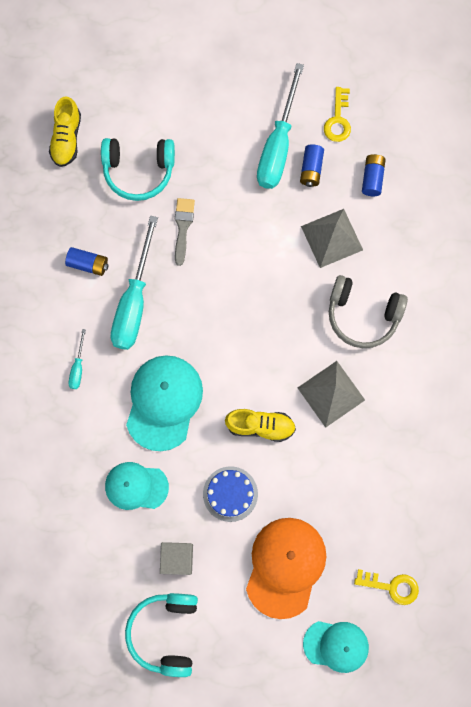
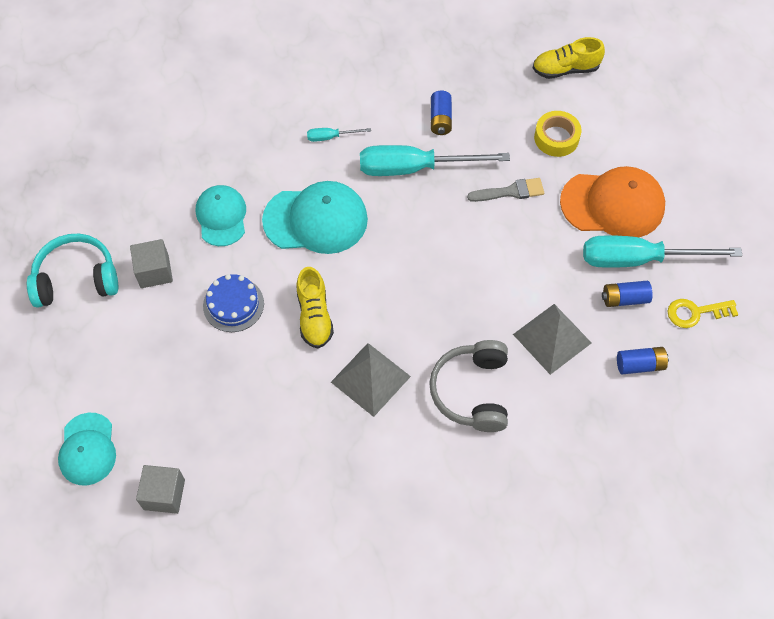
camera: 75 degrees right, 15 degrees down
(139, 171) = (556, 138): turquoise headphones -> yellow tape
(285, 566) = (165, 377): orange cap -> orange cap (613, 204)
(392, 586) = (164, 494): yellow key -> grey cube

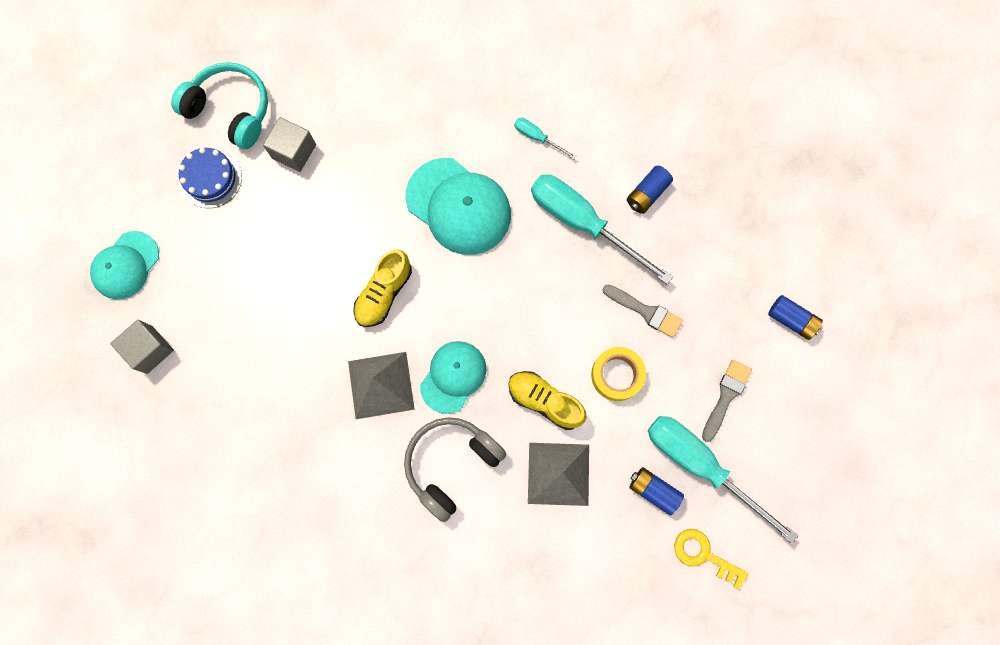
camera: 40 degrees right, 15 degrees up
(221, 216) = (385, 143): turquoise cap -> turquoise cap (453, 376)
(233, 304) = (330, 231): blue cake -> blue cake (210, 178)
(556, 138) = (734, 292): yellow tape -> yellow tape (617, 375)
(565, 69) = (806, 231): yellow shoe -> yellow shoe (545, 401)
(613, 204) = (726, 396): orange cap -> grey brush
(640, 365) = (610, 559): blue battery -> blue battery (791, 320)

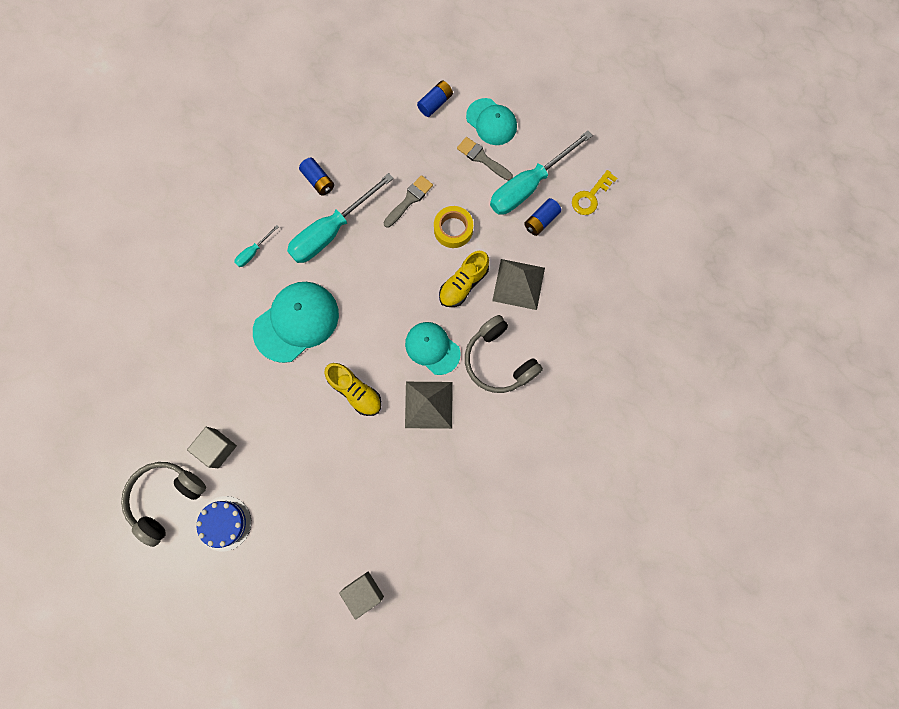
camera: 80 degrees left, 0 degrees up
(125, 265) = (285, 607): turquoise cap -> turquoise cap (491, 122)
(230, 110) = (166, 499): turquoise headphones -> grey headphones

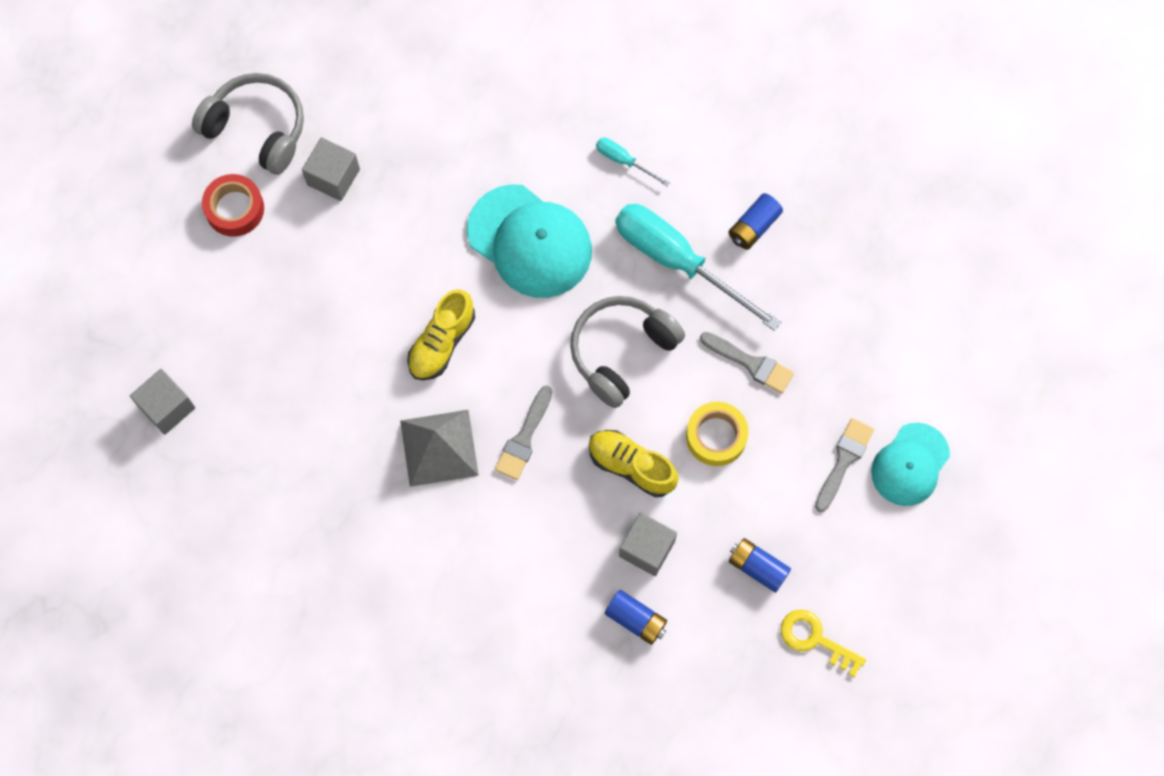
camera: 80 degrees right, 5 degrees down
(224, 523) = (234, 209): blue cake -> red tape
(432, 348) = (524, 438): turquoise cap -> grey brush
(435, 103) = (922, 373): blue battery -> blue battery (635, 620)
(499, 360) = (522, 538): grey headphones -> grey headphones (622, 352)
(518, 284) = (647, 548): grey pyramid -> grey cube
(528, 185) = (813, 539): turquoise screwdriver -> none

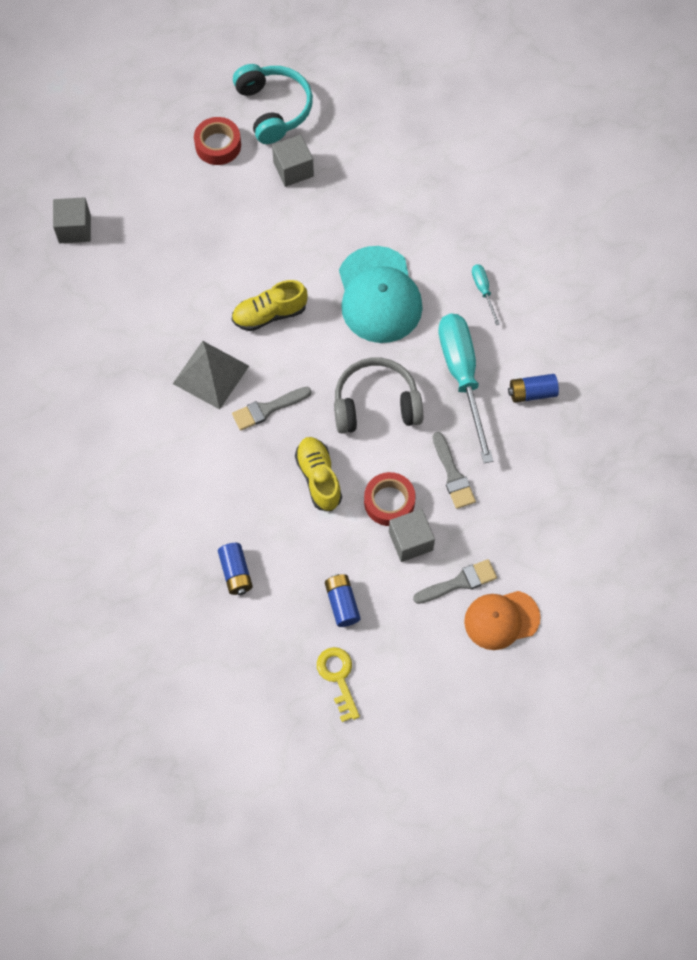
camera: 40 degrees right, 5 degrees down
(257, 129) = (273, 109): grey headphones -> turquoise headphones
(647, 548) = (282, 535): grey cube -> grey cube (410, 541)
(716, 436) = (389, 502): yellow tape -> red tape
(910, 465) = (501, 620): turquoise cap -> orange cap

